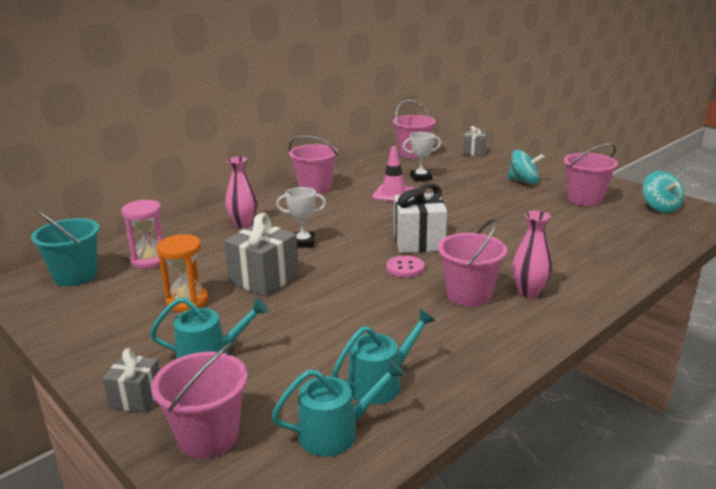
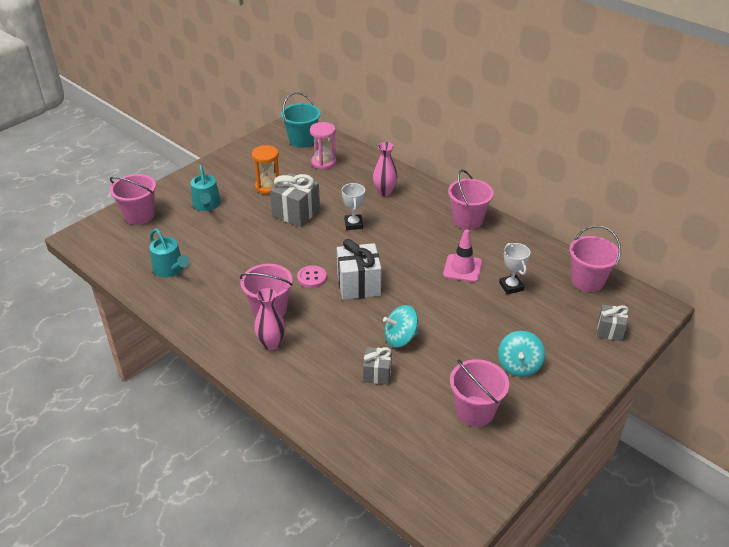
camera: 85 degrees right, 15 degrees up
(136, 398) = (174, 188): grey gift -> grey gift (377, 373)
(336, 433) = (132, 255): turquoise watering can -> none
(660, 207) = (460, 476): turquoise spinning top -> turquoise spinning top (400, 338)

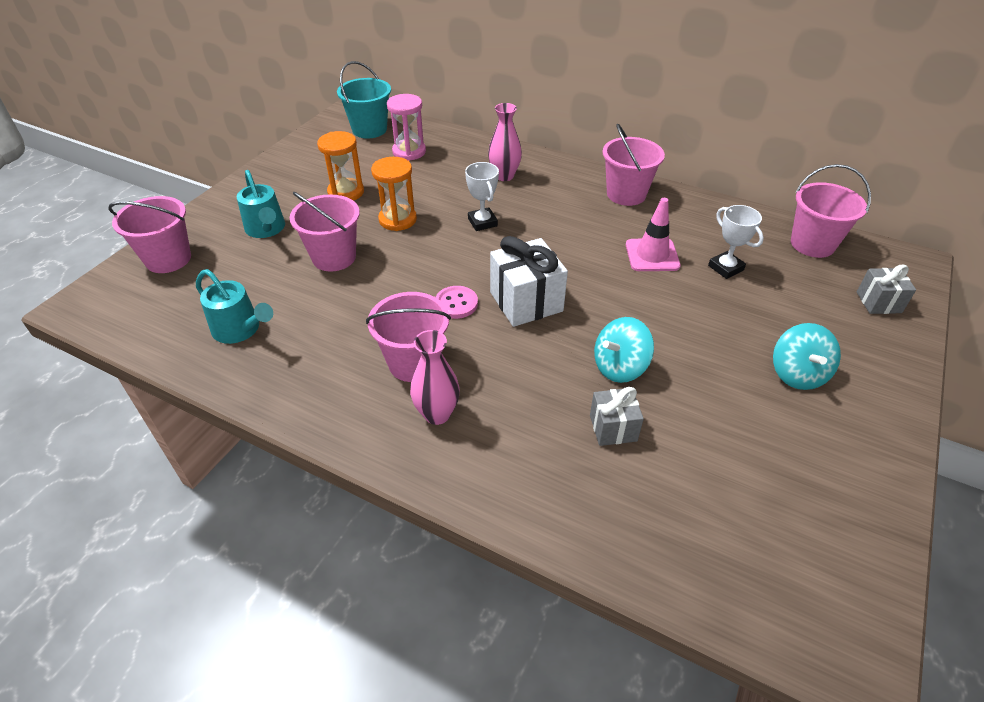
camera: 15 degrees left, 5 degrees up
(296, 213) = (397, 220): grey gift -> orange hourglass
(475, 411) = (778, 456): pink bucket -> pink bucket (334, 257)

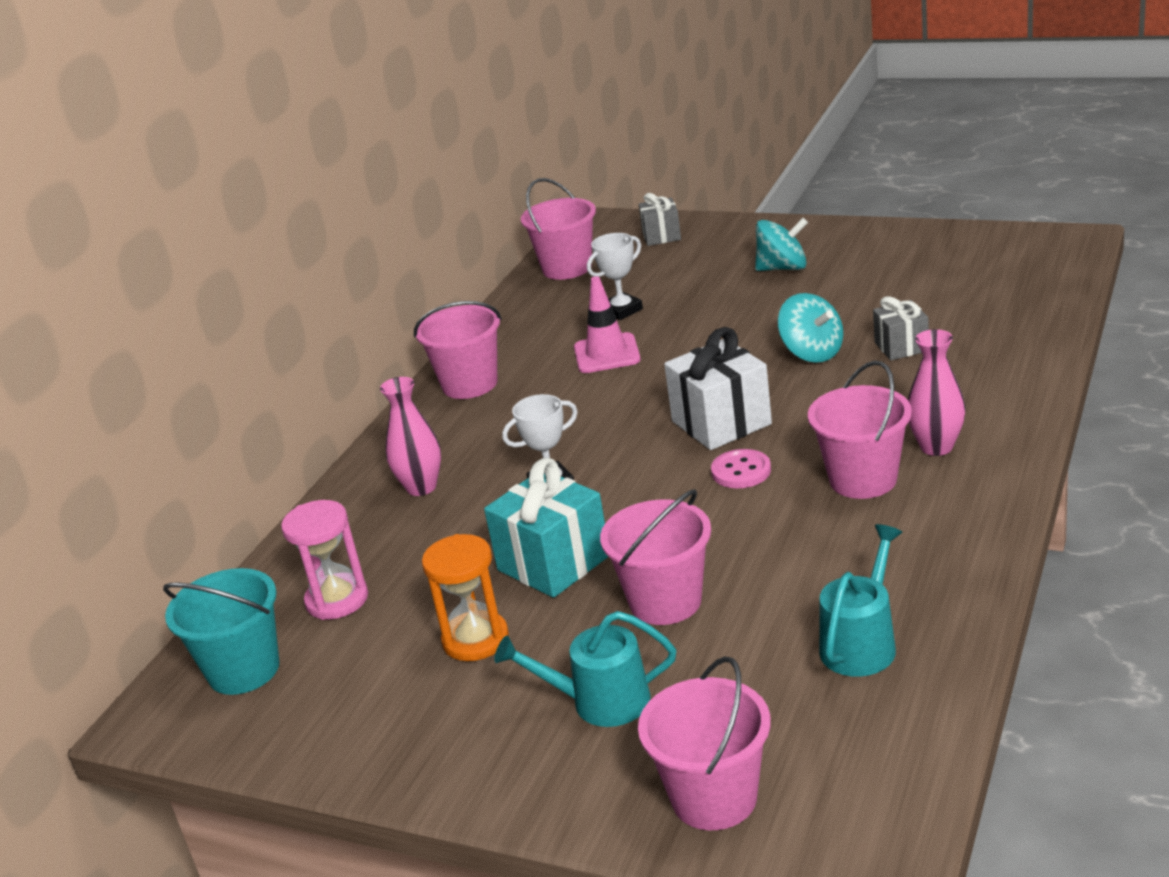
camera: 90 degrees left, 15 degrees down
(266, 229) = (600, 702): turquoise watering can -> turquoise watering can turned 150 degrees counterclockwise
(397, 220) = (554, 563): orange hourglass -> turquoise gift

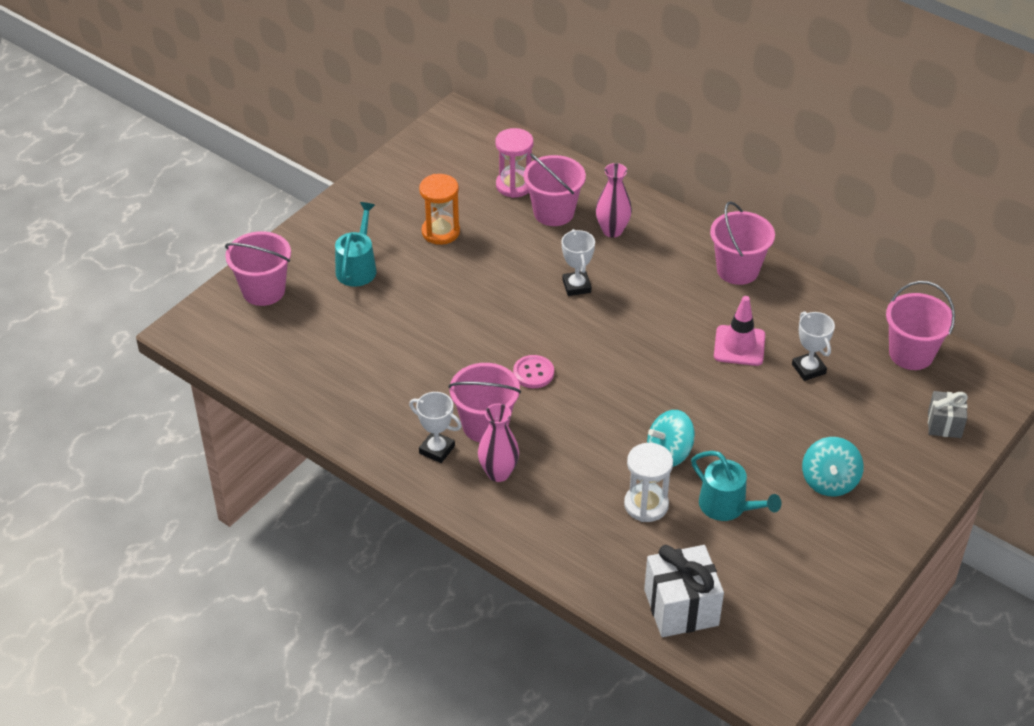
camera: 100 degrees right, 15 degrees up
(243, 670) = (474, 148): turquoise bucket -> none
(554, 563) = (490, 272): turquoise gift -> none
(665, 601) = (422, 308): pink bucket -> pink bucket (553, 212)
(721, 423) = (600, 380): white gift -> white gift (681, 607)
(861, 643) = (332, 373): turquoise watering can -> turquoise watering can (727, 506)
(901, 347) = (646, 505): grey gift -> white hourglass
(937, 502) = (437, 450): none -> white trophy

